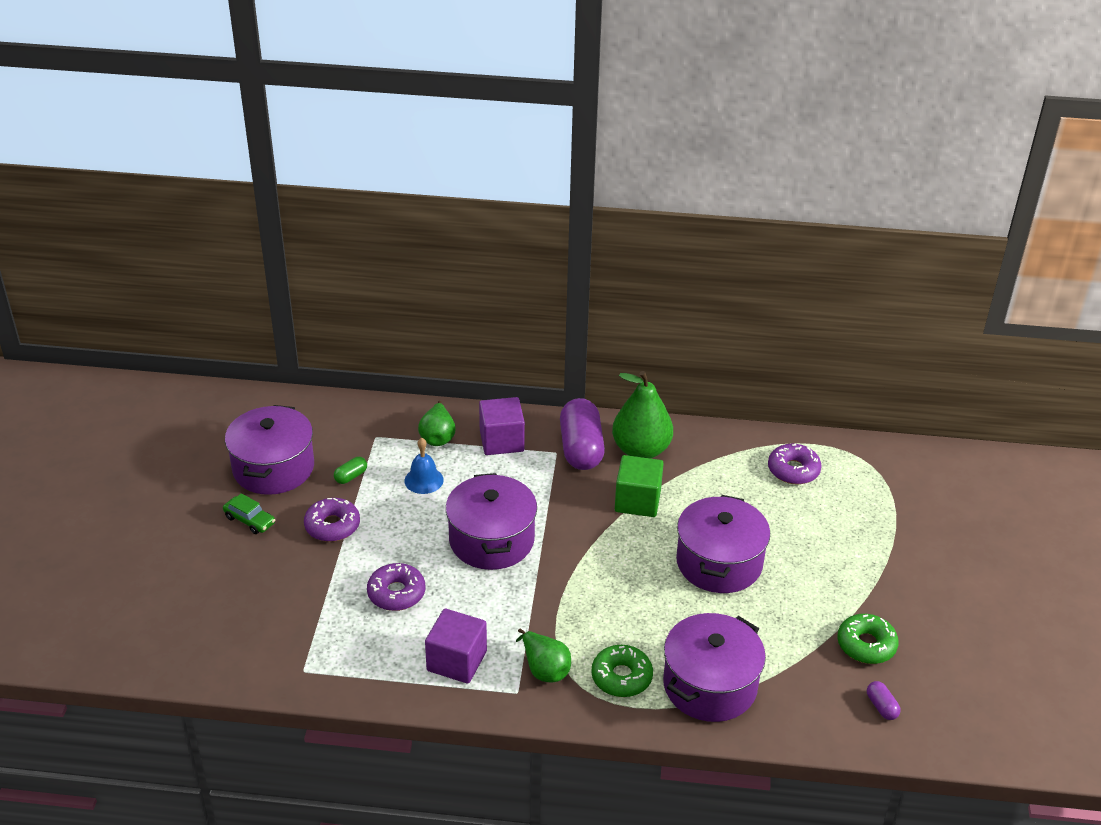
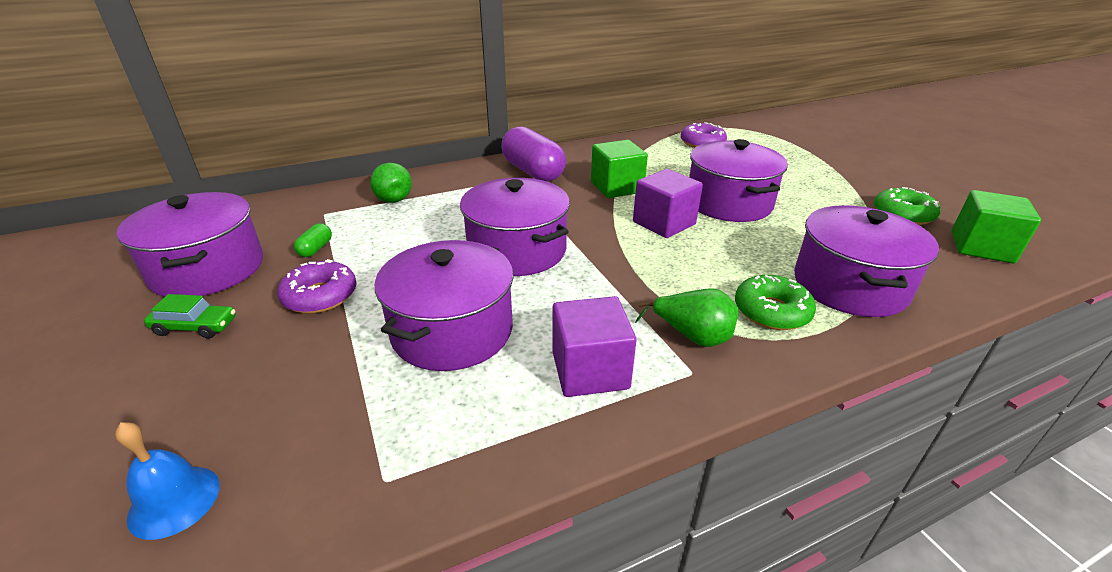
camera: 30 degrees left, 5 degrees down
(396, 593) = (452, 331): purple donut -> purple pot
(424, 480) = (403, 229): blue bell -> blue bell (174, 501)
(501, 441) = (457, 185): purple cube -> purple cube (664, 223)
(641, 450) = (582, 161): green pear -> none
(881, 706) = (981, 247): purple capsule -> green cube

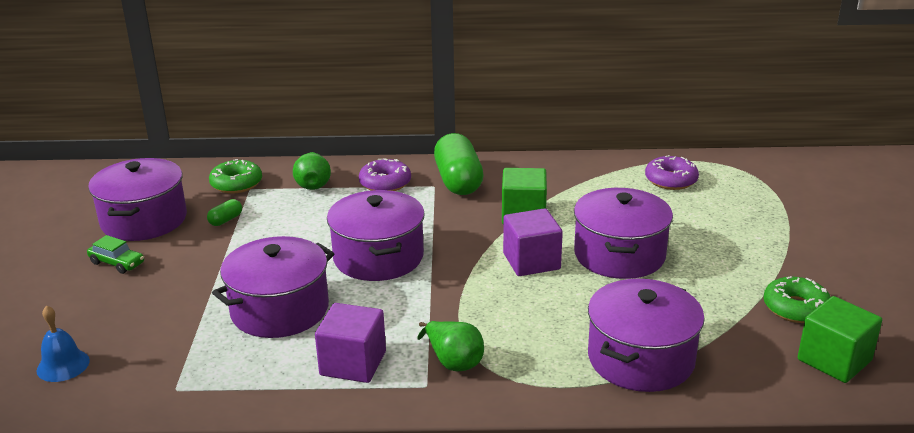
camera: 25 degrees right, 5 degrees down
(320, 296) = (207, 260): purple donut -> purple donut (385, 183)
(533, 172) = (458, 181): purple capsule -> green capsule
(771, 311) = (541, 361): green donut -> green donut (236, 184)

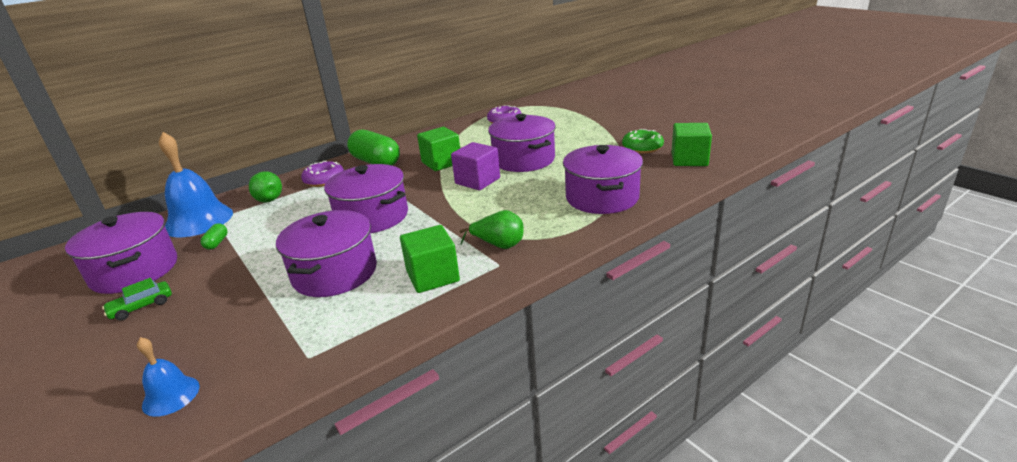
camera: 35 degrees left, 0 degrees up
(117, 263) = (141, 307): green car -> green car turned 150 degrees clockwise
(236, 184) = (198, 220): green donut -> blue bell
(353, 363) = (433, 276): purple cube -> green cube

